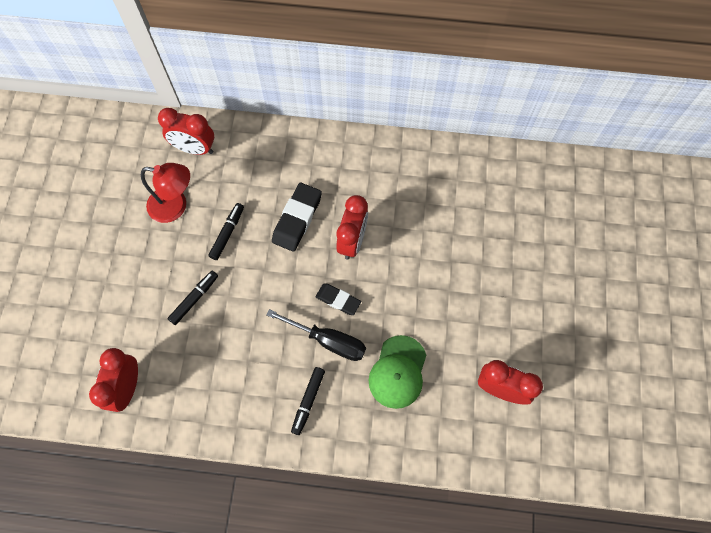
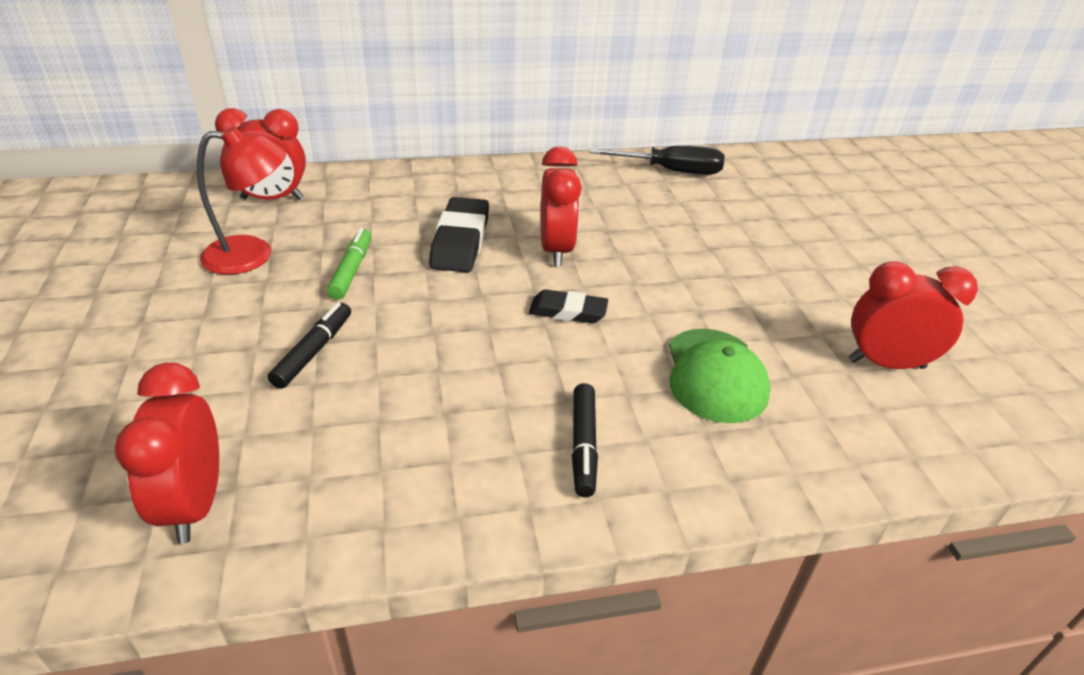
camera: 20 degrees left, 30 degrees down
(227, 233) = (351, 270): black marker -> green marker
(329, 341) = (578, 360): black screwdriver -> black screwdriver (672, 171)

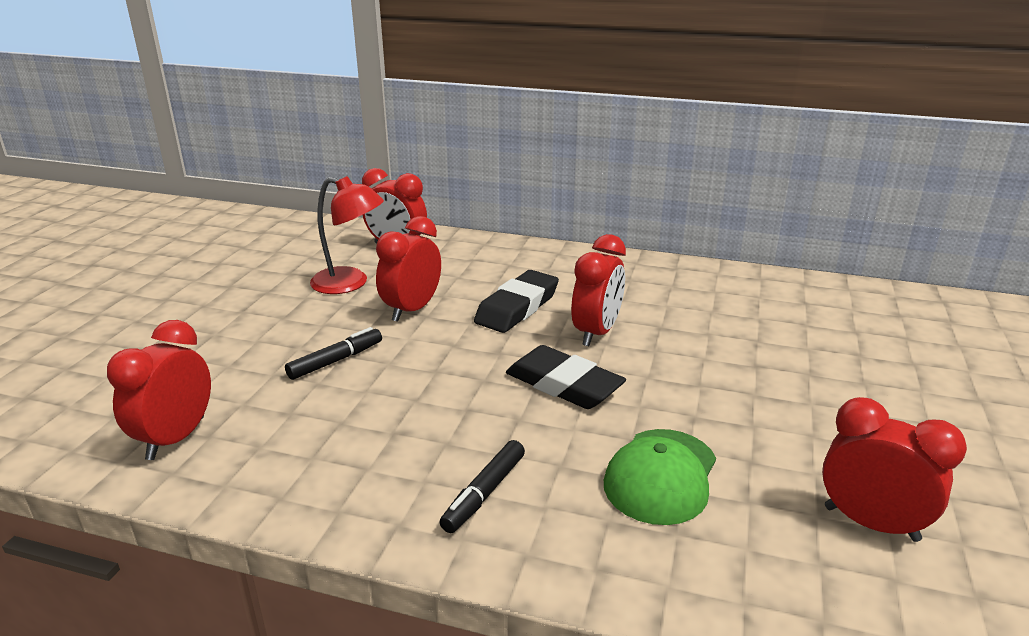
camera: 30 degrees right, 10 degrees down
(351, 270) = (412, 310): green marker -> red clock
(568, 311) = (564, 384): black eraser -> black eraser, size x1.59
(672, 171) = (775, 290): black screwdriver -> none

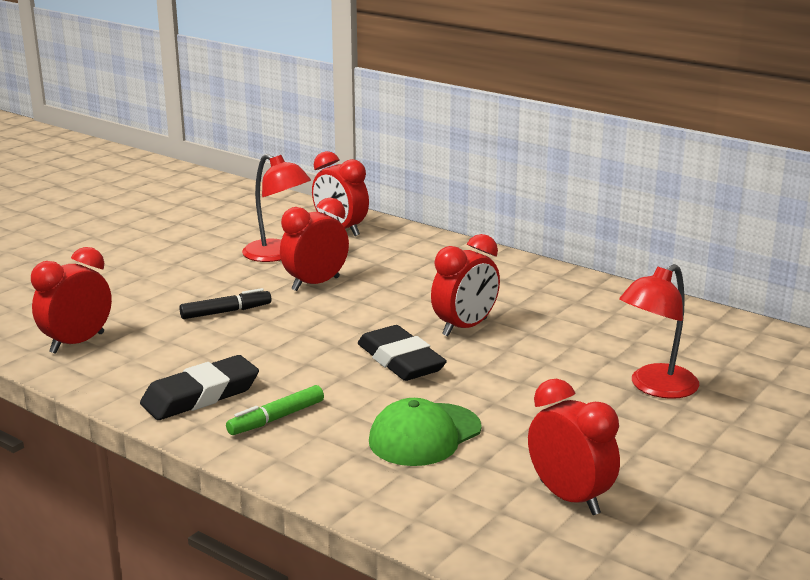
camera: 20 degrees right, 5 degrees down
(484, 493) = (276, 418): black marker -> green marker
(517, 307) = (410, 296): black eraser -> black eraser (200, 395)
(822, 365) = (655, 387): none -> red lamp

